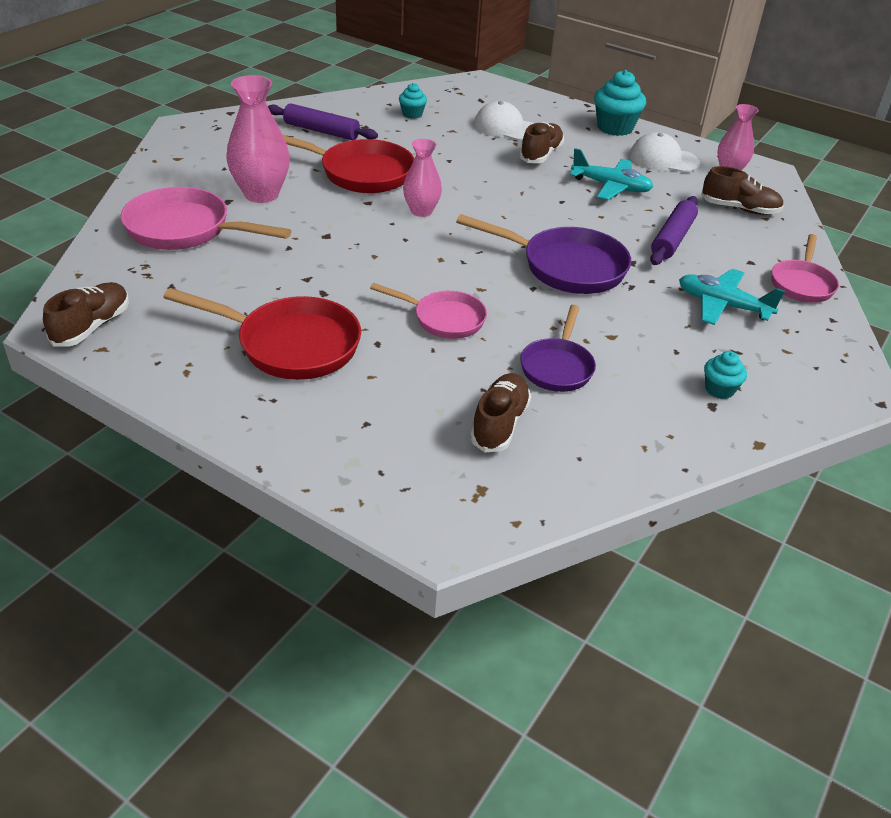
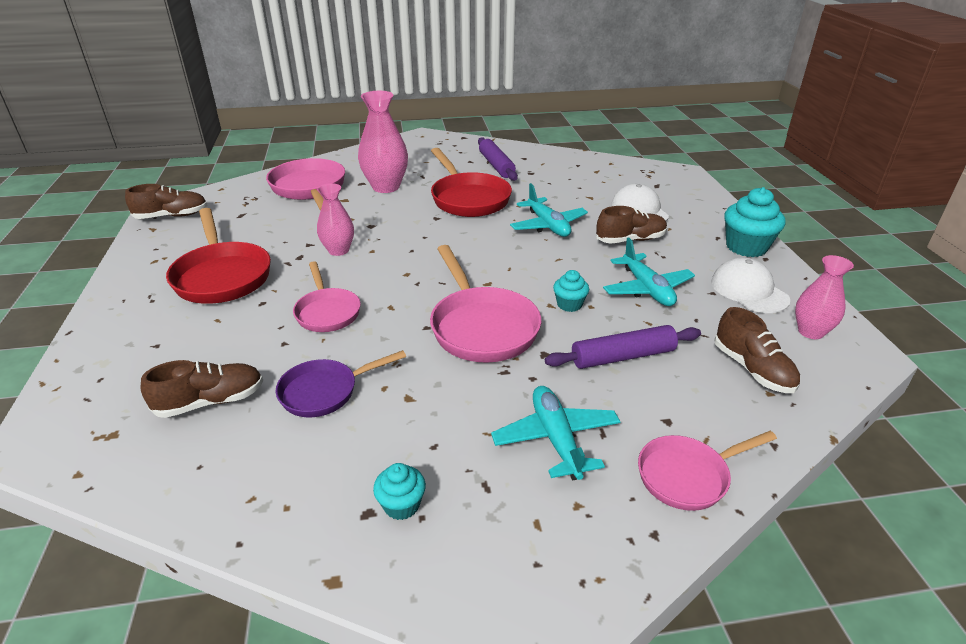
camera: 50 degrees right, 5 degrees down
(412, 114) = (580, 177): turquoise cupcake -> turquoise cupcake (569, 304)
(421, 211) = (458, 238): pink vase -> pink vase (338, 250)
(466, 169) = (548, 225): none -> turquoise plane
(566, 267) = (481, 327): purple pan -> pink pan

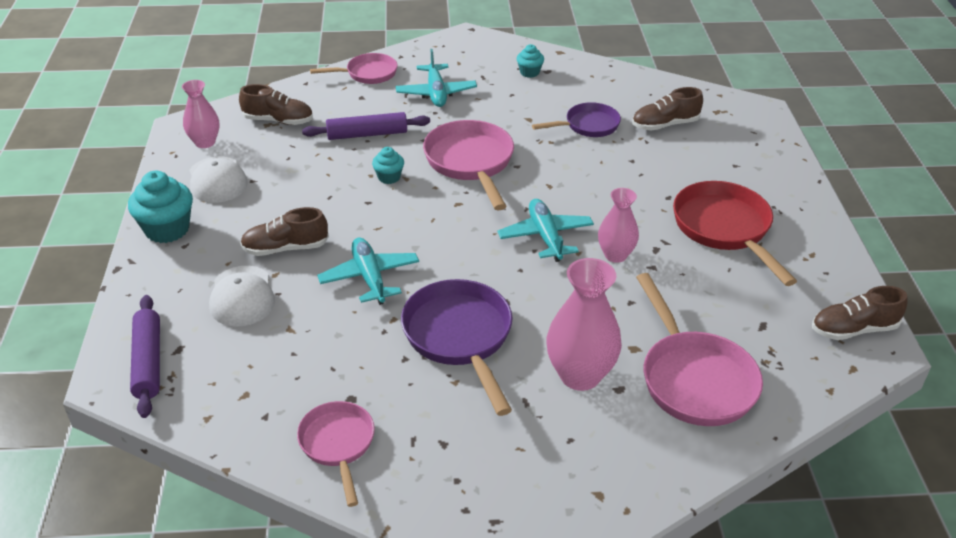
camera: 175 degrees left, 5 degrees up
(327, 312) = (605, 184): pink pan -> pink pan (338, 445)
(468, 198) = (460, 338): red pan -> purple pan
(496, 165) = (401, 425): purple rolling pin -> purple rolling pin (148, 362)
(647, 289) = (309, 188): turquoise plane -> turquoise plane (545, 236)
(752, 369) = (278, 121): brown shoe -> brown shoe turned 120 degrees clockwise

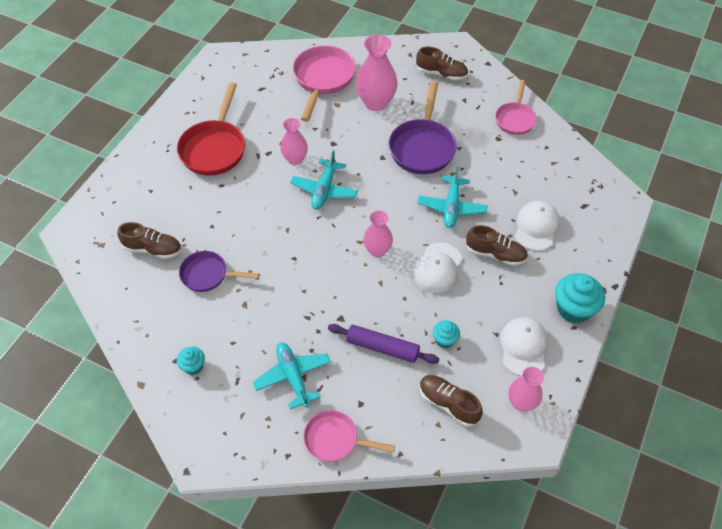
camera: 150 degrees left, 15 degrees up
(148, 362) = (603, 204): purple rolling pin -> none
(349, 211) = (437, 268): none -> white cap
(389, 177) = (392, 289): turquoise cupcake -> turquoise cupcake (444, 340)
(431, 203) = (377, 250): none -> pink vase
(436, 93) = (293, 377): turquoise plane -> turquoise plane turned 45 degrees counterclockwise
(470, 163) = (324, 276): pink pan -> none
(853, 329) = (220, 69): brown shoe -> brown shoe (441, 74)

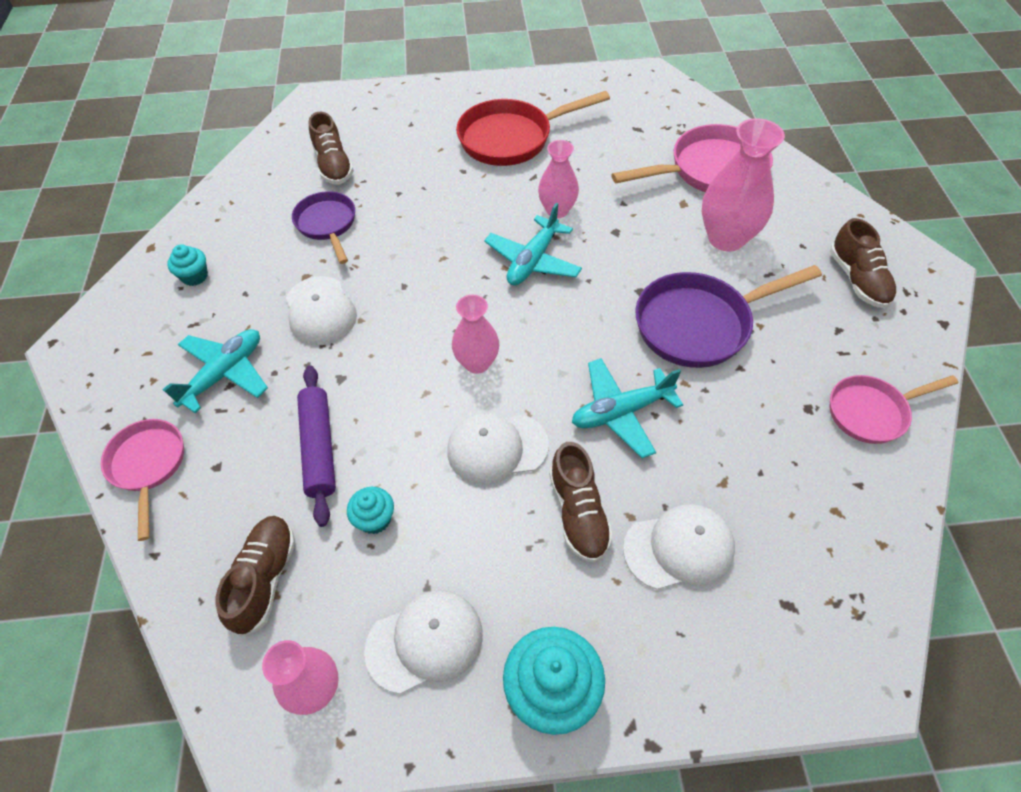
camera: 60 degrees right, 0 degrees up
(280, 308) = (320, 311): none -> white cap
(324, 190) = (533, 261): turquoise plane -> turquoise plane turned 45 degrees counterclockwise

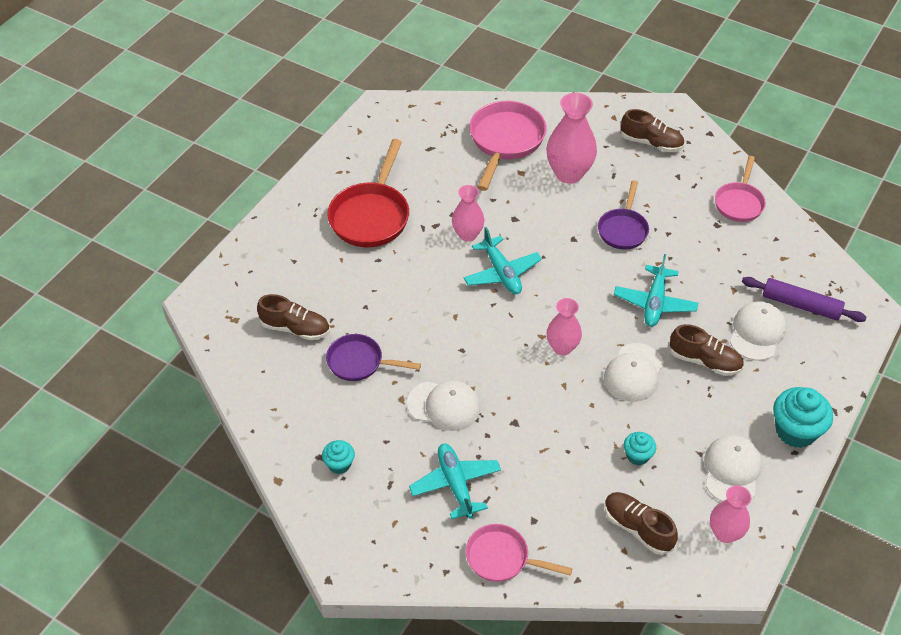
camera: 55 degrees left, 5 degrees down
(319, 448) = (563, 459): purple rolling pin -> purple rolling pin (801, 305)
(700, 324) = (623, 229): purple pan -> purple pan, size x0.62

